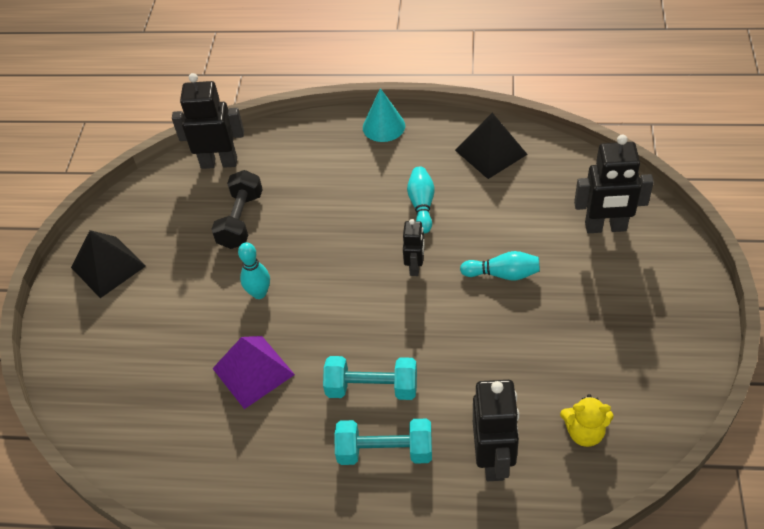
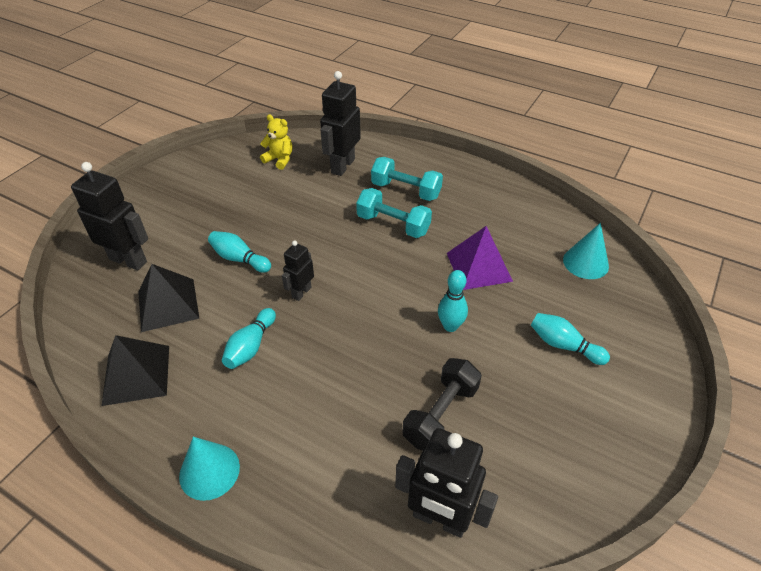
camera: 160 degrees left, 5 degrees down
(108, 266) = (607, 422): black pyramid -> black pyramid (168, 304)
(135, 428) = (585, 262): none -> turquoise cone
(150, 318) = (563, 345): none -> turquoise bowling pin

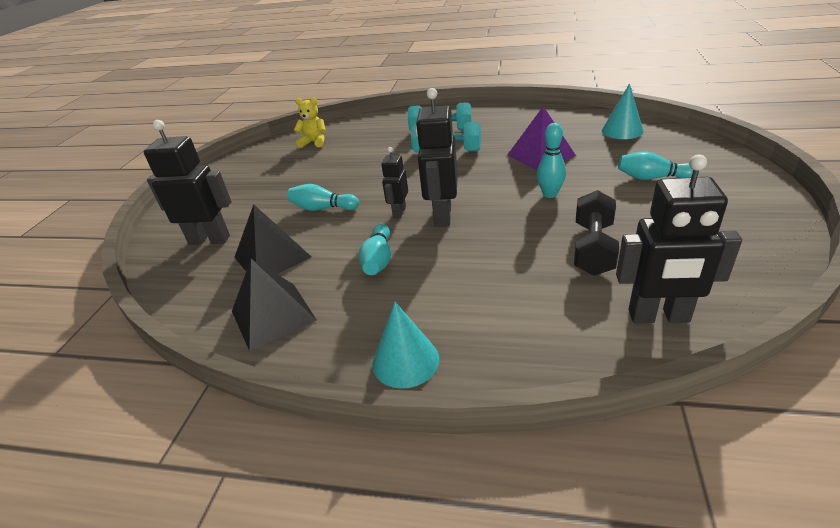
camera: 15 degrees left, 10 degrees down
(342, 166) = (374, 132): black robot -> black robot (442, 215)

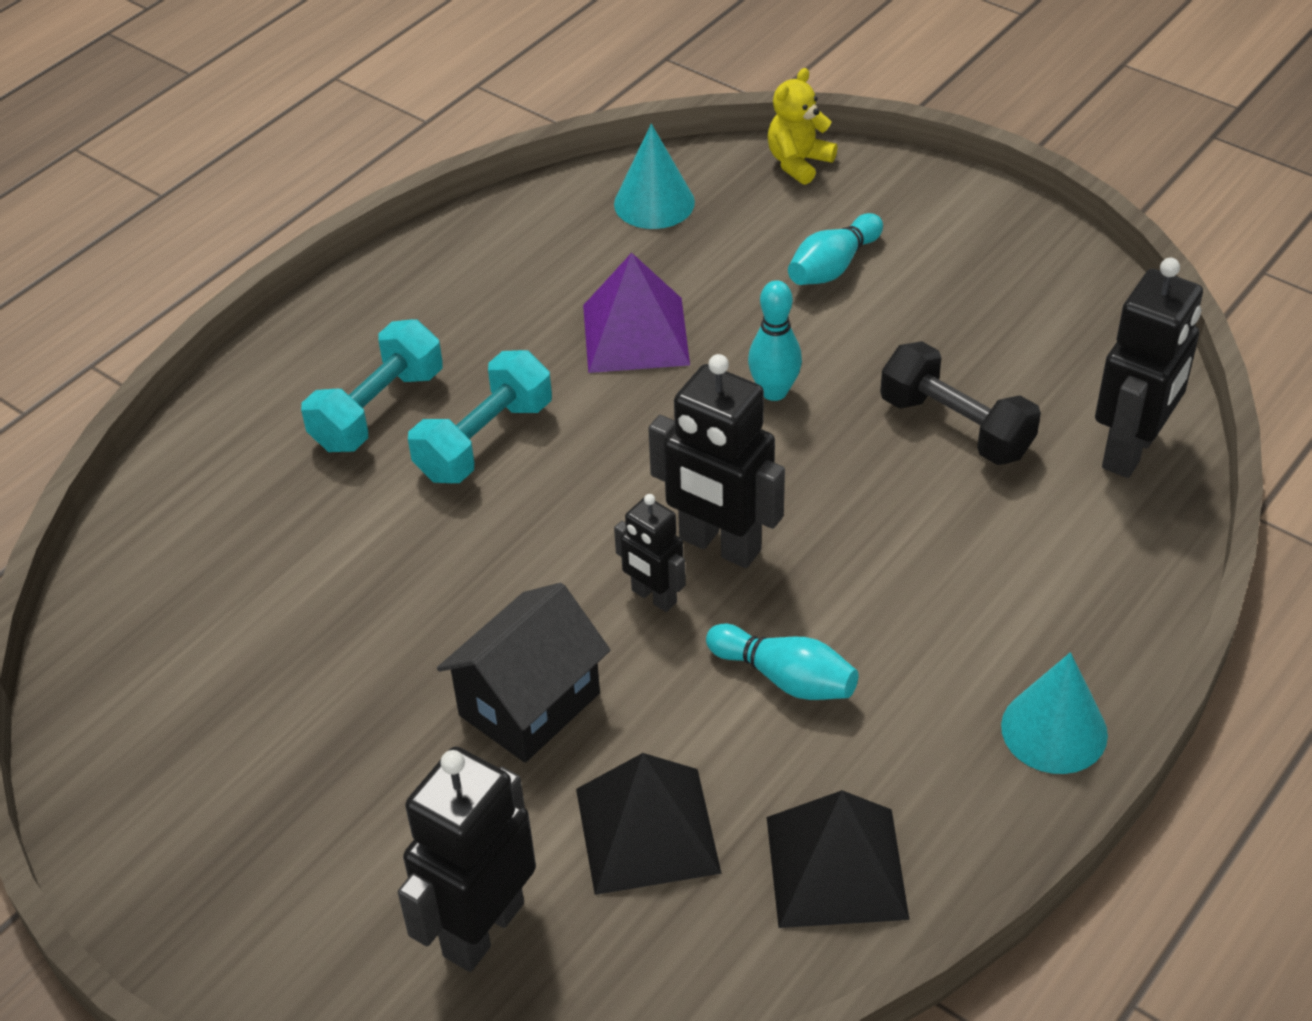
camera: 65 degrees left, 10 degrees up
(314, 142) = (174, 631): yellow teddy bear -> yellow teddy bear (798, 163)
(323, 208) = (529, 704): turquoise bowling pin -> black house

